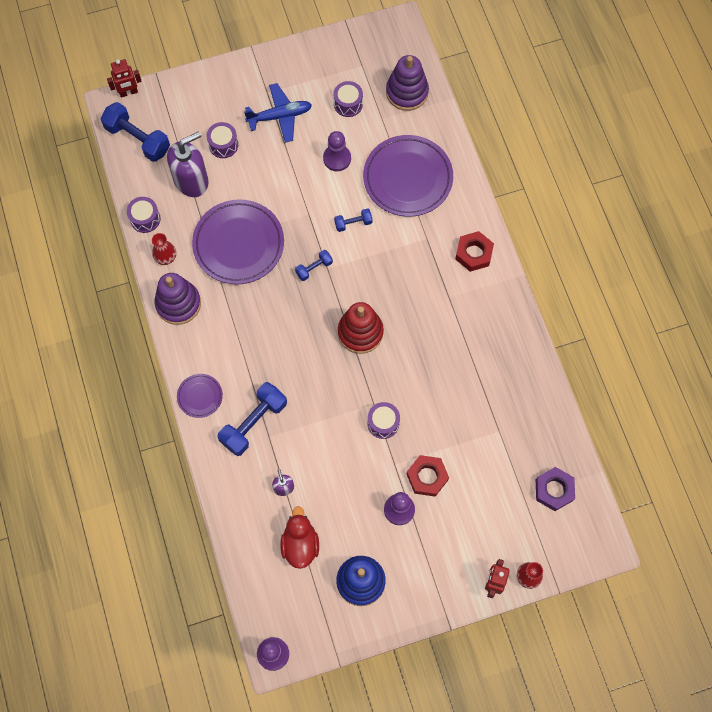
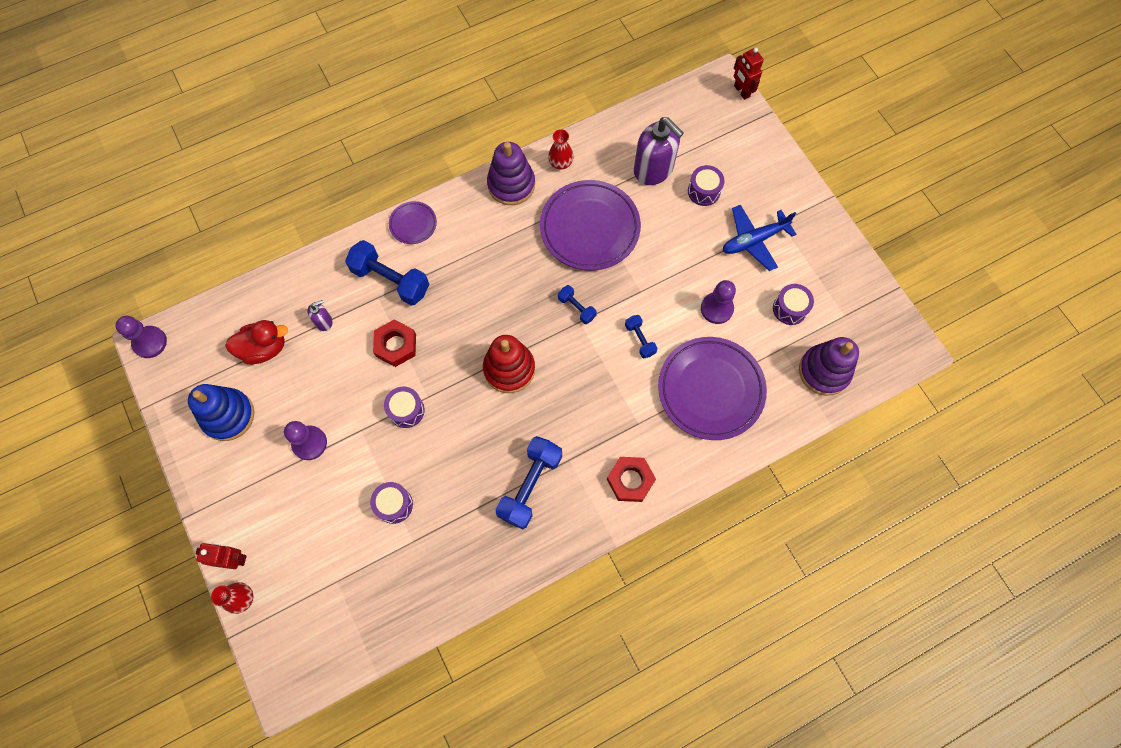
camera: 80 degrees right, 0 degrees up
(138, 139) = (689, 111): blue dumbbell -> blue dumbbell (530, 486)
(145, 219) = (600, 136): purple drum -> purple drum (394, 505)
(280, 116) = (754, 240): blue plane -> blue plane turned 90 degrees clockwise
(427, 477) = (349, 467): red nut -> red nut (396, 345)
(554, 490) = (347, 617): purple nut -> none

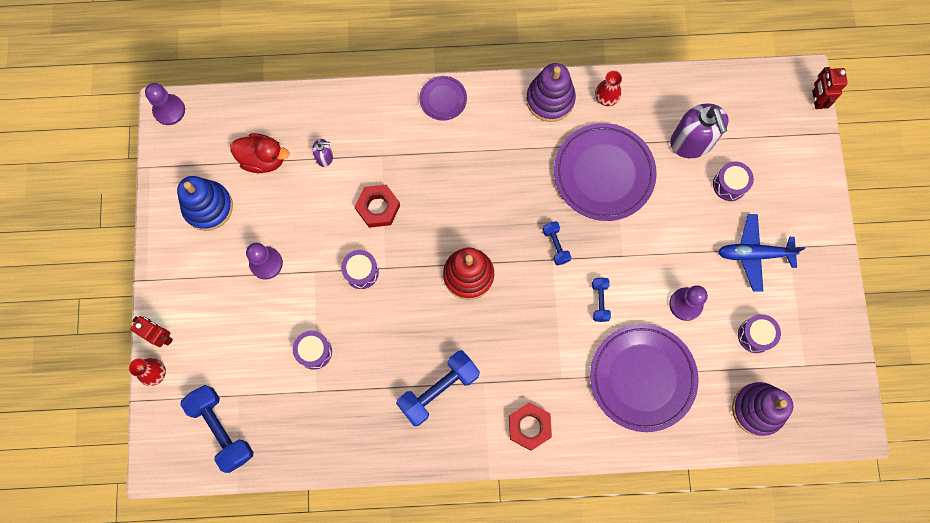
camera: 25 degrees right, 5 degrees up
(391, 280) = (400, 144): blue dumbbell -> blue dumbbell (222, 429)

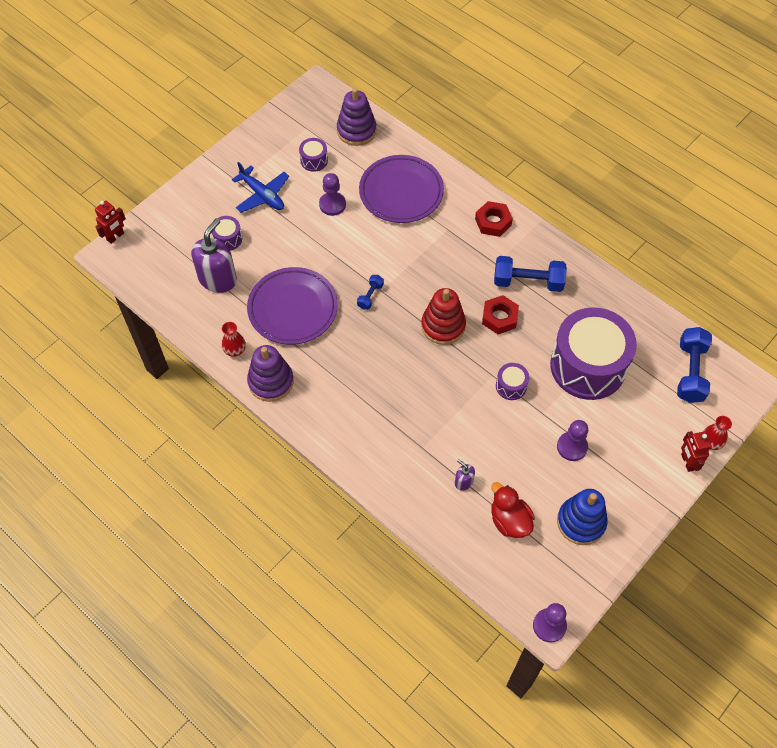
camera: 135 degrees left, 15 degrees down
(314, 351) = (588, 366): purple drum -> purple drum, size x2.45
(378, 208) = (460, 415): red nut -> red nut (499, 317)
(443, 99) = (340, 447): purple plate -> none
(600, 301) = (379, 246): blue dumbbell -> none

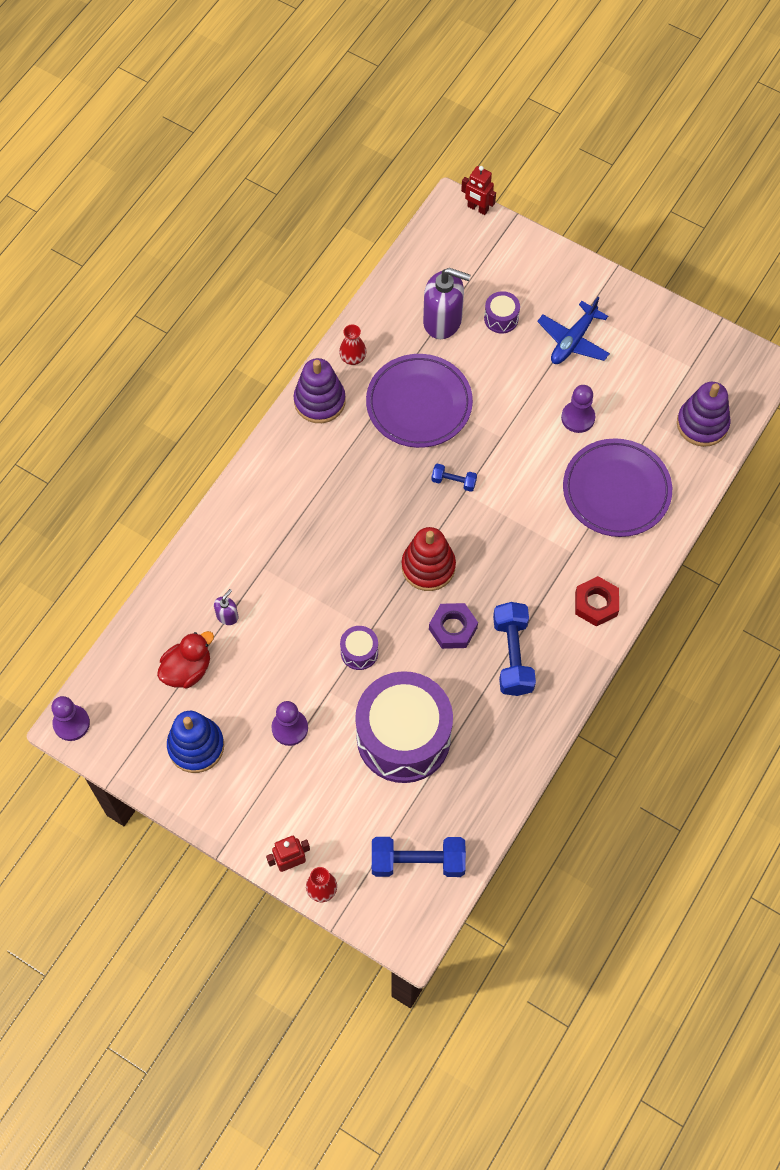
camera: 80 degrees right, 5 degrees up
(314, 160) = (641, 385): purple drum -> none
(499, 317) = (453, 628): red nut -> purple nut

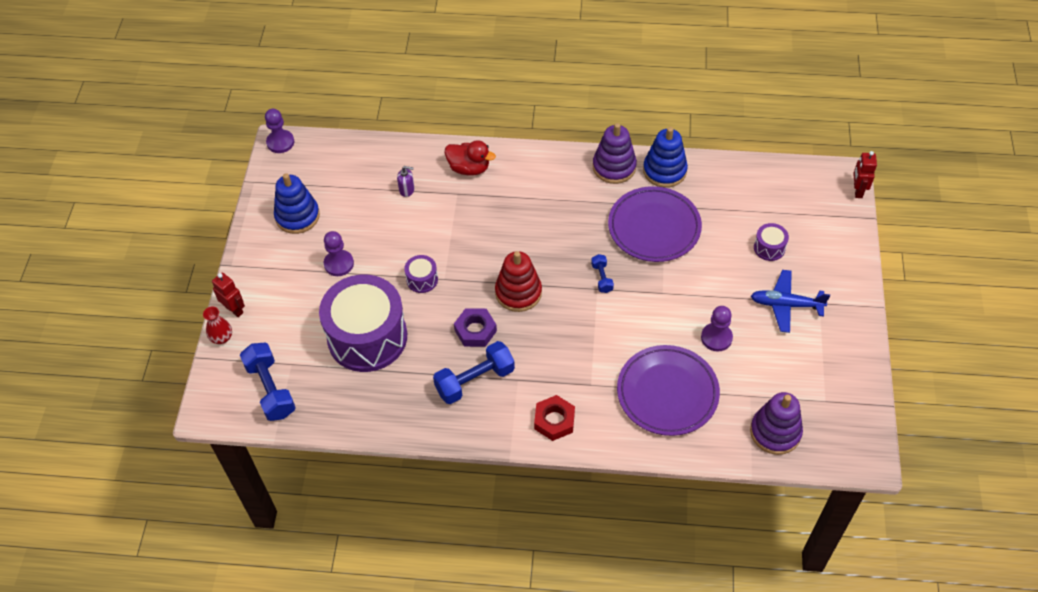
camera: 65 degrees right, 10 degrees down
(187, 669) = (353, 186): red duck -> red duck (469, 168)
(353, 358) = (664, 171): red vase -> blue stacking toy
(443, 321) = (738, 211): purple soap dispenser -> none

